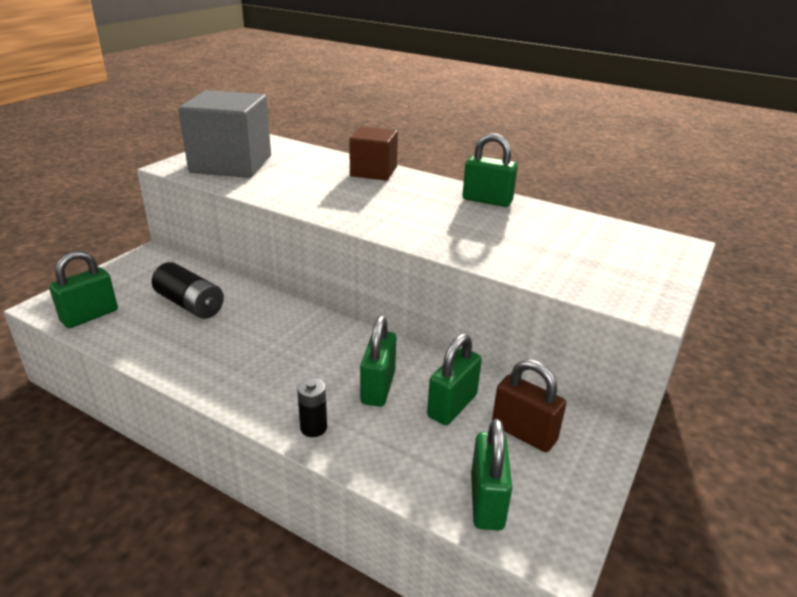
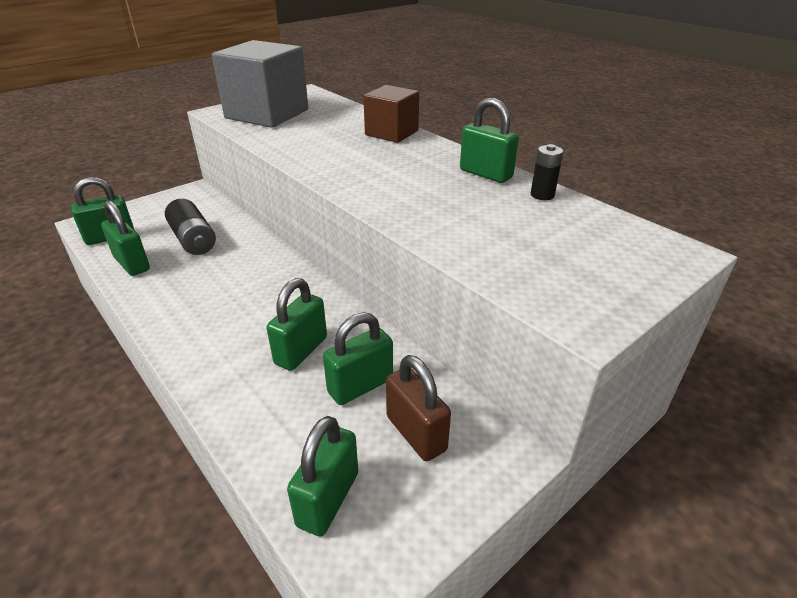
camera: 20 degrees right, 5 degrees up
(138, 339) = (132, 264): none -> green padlock
(313, 428) = (216, 377): black battery -> black battery (542, 195)

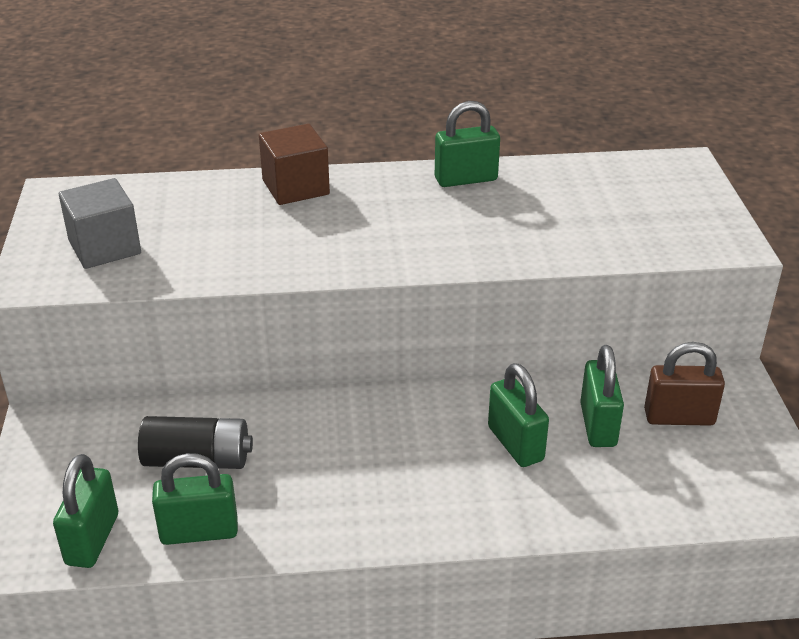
camera: 55 degrees left, 0 degrees up
(267, 114) = (105, 247): grey cube -> grey cube, size x0.61
(328, 499) = (714, 493): green padlock -> none
(542, 195) = (539, 172): black battery -> none

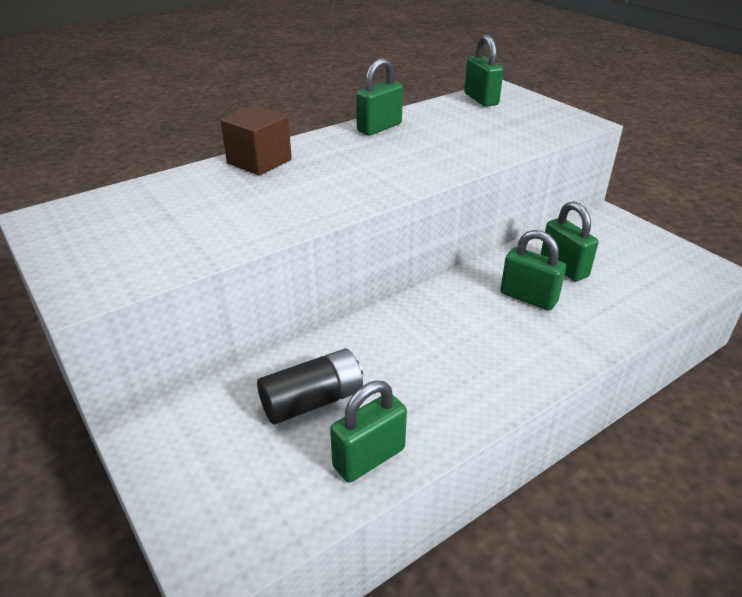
camera: 30 degrees left, 0 degrees up
(92, 539) = (279, 509): green padlock -> green padlock (481, 99)
(105, 247) = (134, 244): grey cube -> none
(679, 417) = (602, 246): brown padlock -> none

